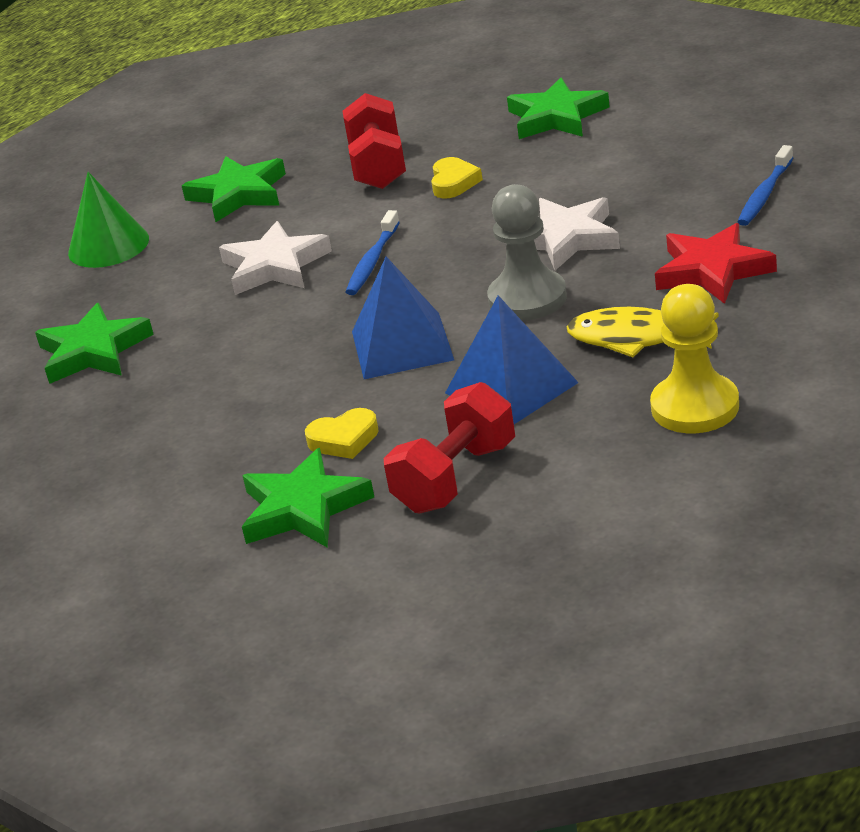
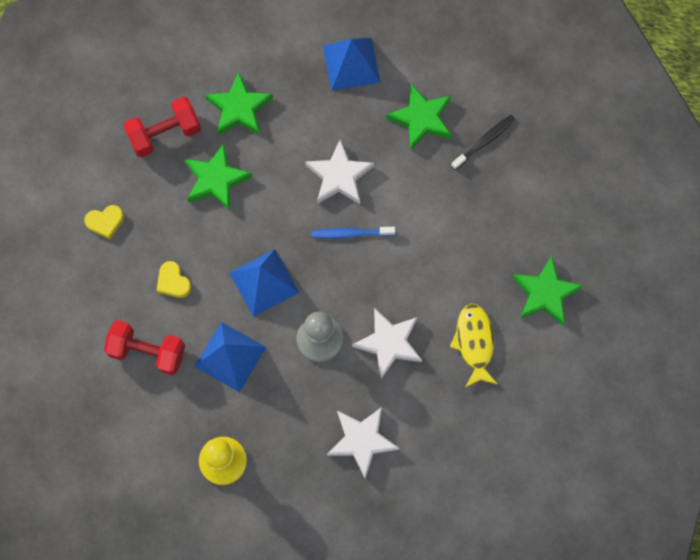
camera: 65 degrees right, 40 degrees up
(108, 245) = (351, 64): green cone -> blue pyramid
(303, 508) = (114, 282): green star -> green star (216, 179)
(309, 149) = (484, 141): none -> black toothbrush
(378, 166) = (466, 196): red dumbbell -> red dumbbell (165, 134)
(453, 183) = (450, 252): yellow heart -> yellow heart (105, 222)
(635, 338) = (285, 412): yellow fish -> yellow fish (474, 342)
(712, 270) = (362, 441): red star -> white star
(765, 194) = (455, 454): blue toothbrush -> none

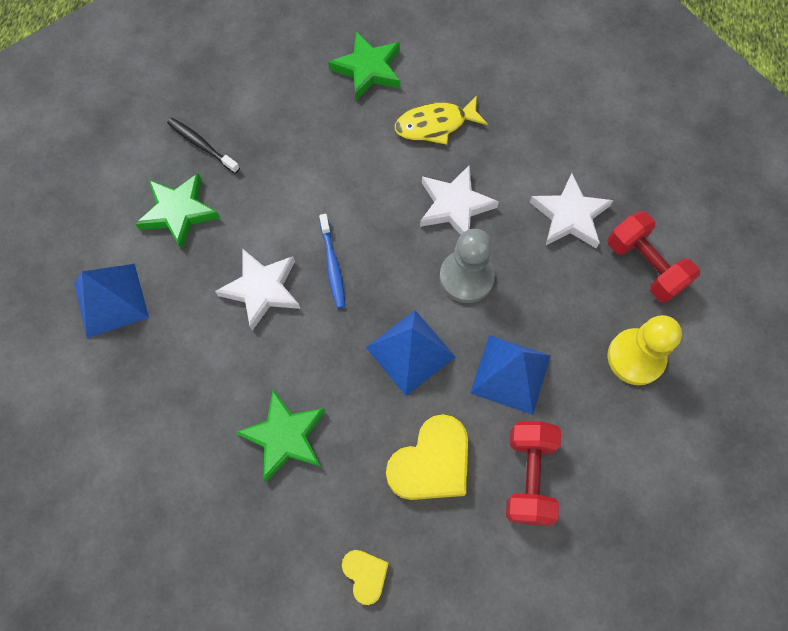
camera: 100 degrees left, 5 degrees down
(165, 134) = (227, 519): red dumbbell -> red dumbbell (644, 266)
(173, 282) = (431, 463): yellow heart -> yellow heart, size x1.83
(239, 108) = (182, 426): green star -> none

